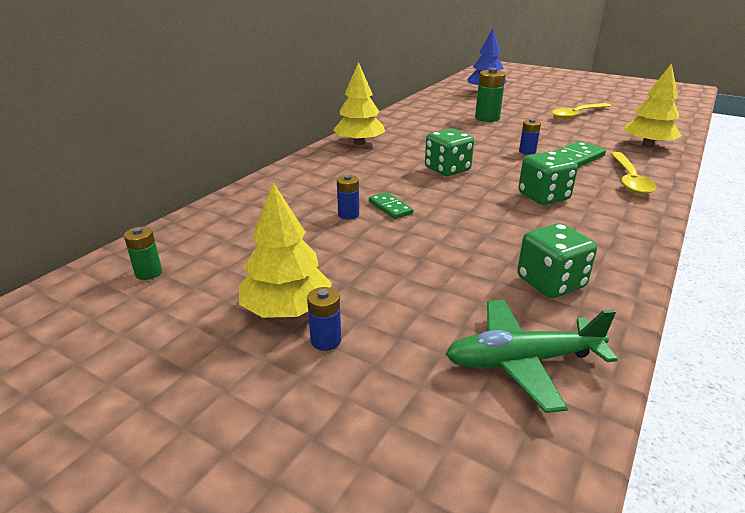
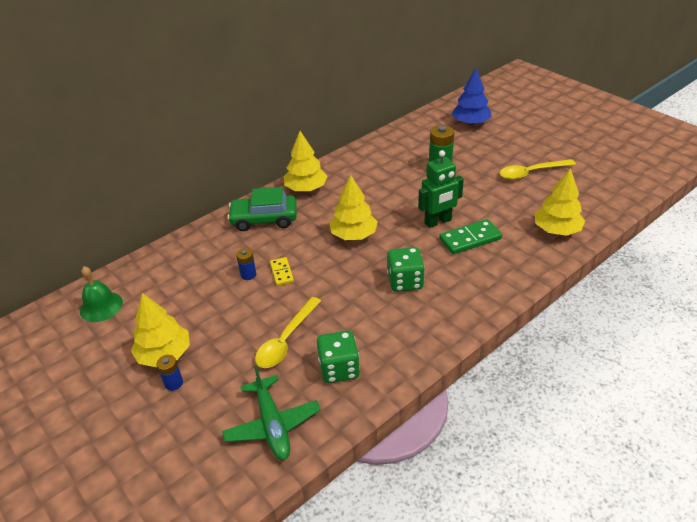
camera: 20 degrees right, 10 degrees up
(148, 273) = (101, 306): green battery -> green bell
(329, 169) = (264, 219): none -> green car
(390, 207) = (282, 272): green domino -> yellow domino
(447, 169) = (353, 235): green dice -> yellow tree
(522, 361) = (272, 425): green plane -> green plane turned 120 degrees counterclockwise
(527, 151) = (438, 222): blue battery -> green robot
(629, 179) = (495, 274): yellow spoon -> yellow spoon (286, 340)

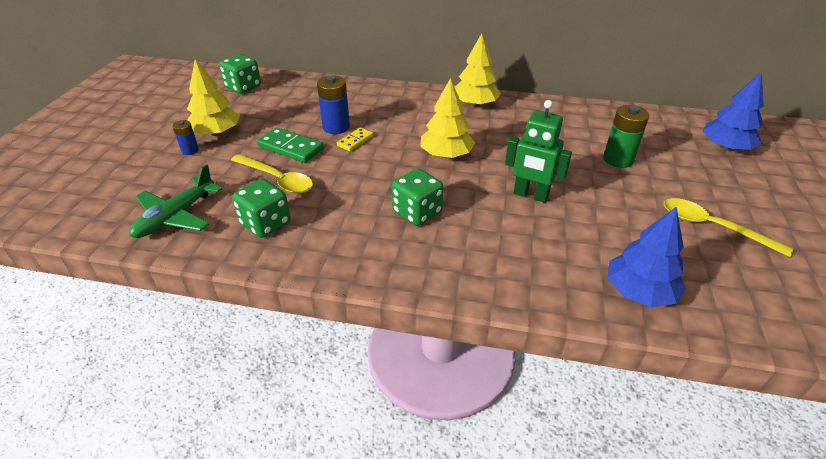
camera: 50 degrees right, 0 degrees up
(101, 306) = (243, 87): green bell -> green dice
(248, 274) = (336, 127): blue battery -> blue battery, size x1.73
(264, 219) = (410, 104): green car -> none
(286, 340) = (277, 179): yellow spoon -> yellow spoon turned 135 degrees counterclockwise
(470, 239) = (532, 228): green domino -> green domino (290, 148)
(556, 230) = (639, 291): yellow tree -> blue tree

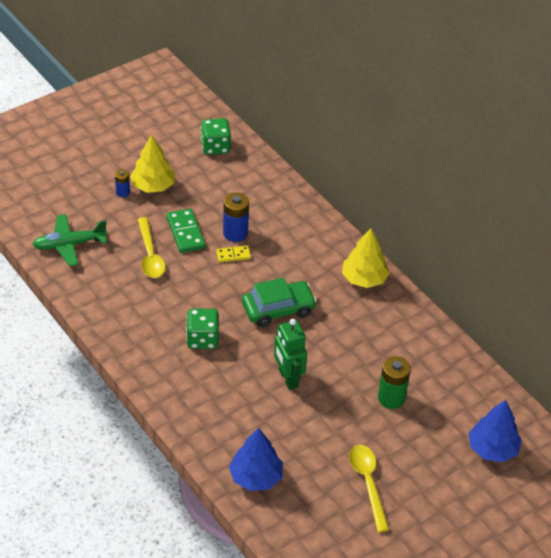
camera: 40 degrees right, 5 degrees up
(266, 223) = (111, 284): green dice -> none
(446, 155) = (278, 309): yellow tree -> green car

